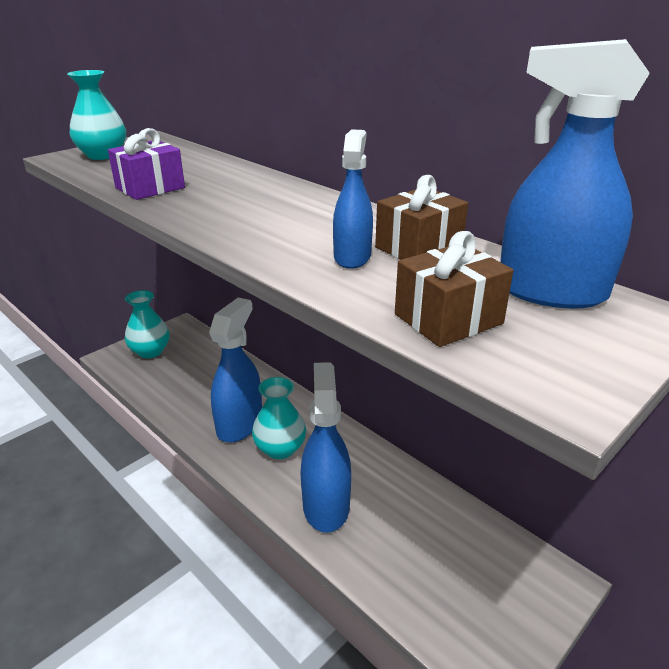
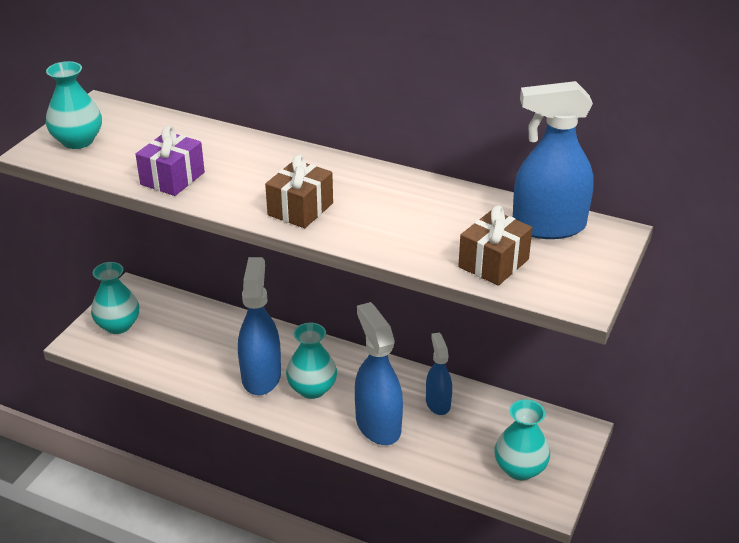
camera: 20 degrees left, 5 degrees up
(352, 257) = (400, 223): blue spray bottle -> blue spray bottle (438, 403)
(418, 248) = (442, 204): brown gift -> brown gift (300, 209)
(469, 611) = (520, 468): none -> turquoise vase

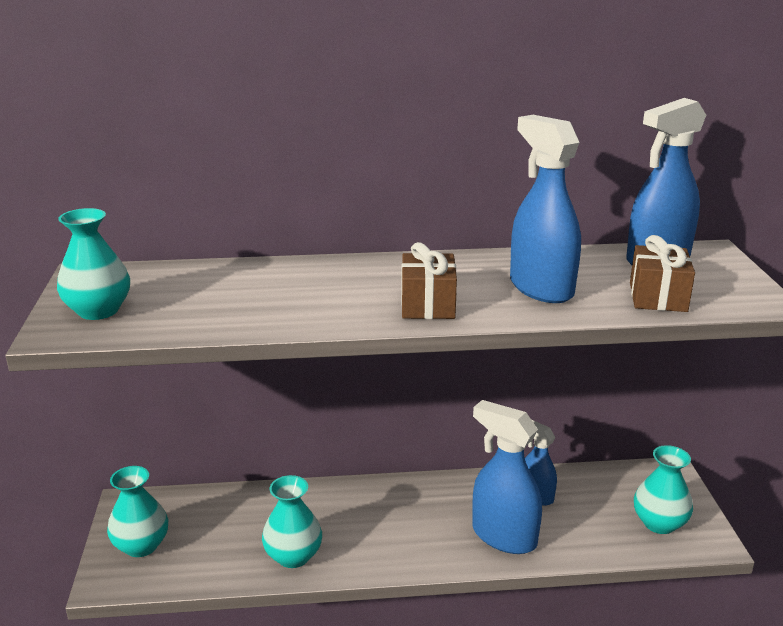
camera: 30 degrees left, 10 degrees down
(172, 178) = (257, 315): purple gift -> none
(261, 376) = (348, 536): blue spray bottle -> blue spray bottle (540, 288)
(312, 388) = (410, 528): turquoise vase -> turquoise vase (293, 556)

